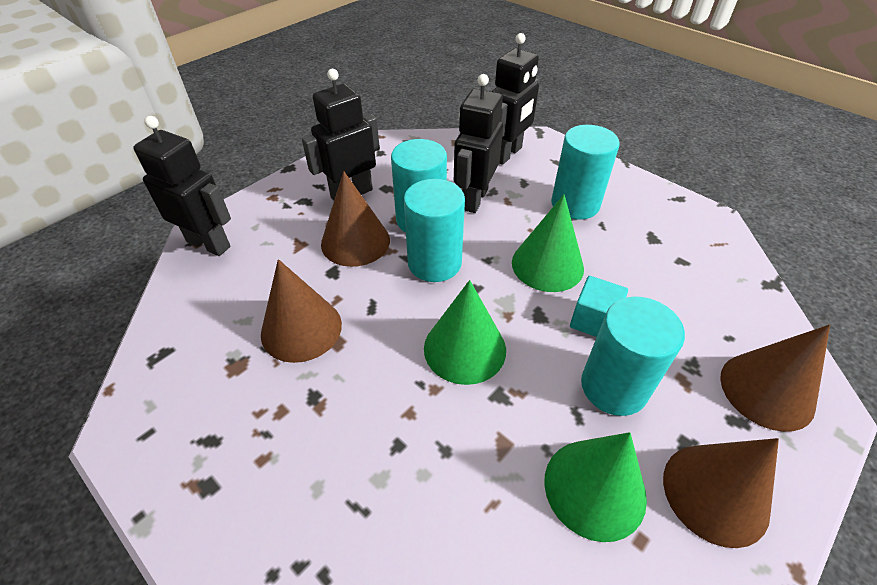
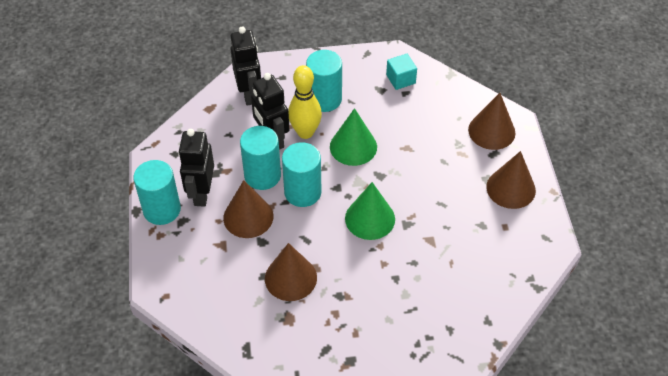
camera: 50 degrees left, 5 degrees up
(209, 244) = (173, 289): black robot -> none
(514, 216) = (305, 132): none -> yellow bowling pin
(593, 320) = (403, 157): turquoise cube -> turquoise cube (400, 79)
(594, 488) = (475, 224): green cone -> none
(614, 387) = (441, 180): turquoise cylinder -> turquoise cylinder (162, 210)

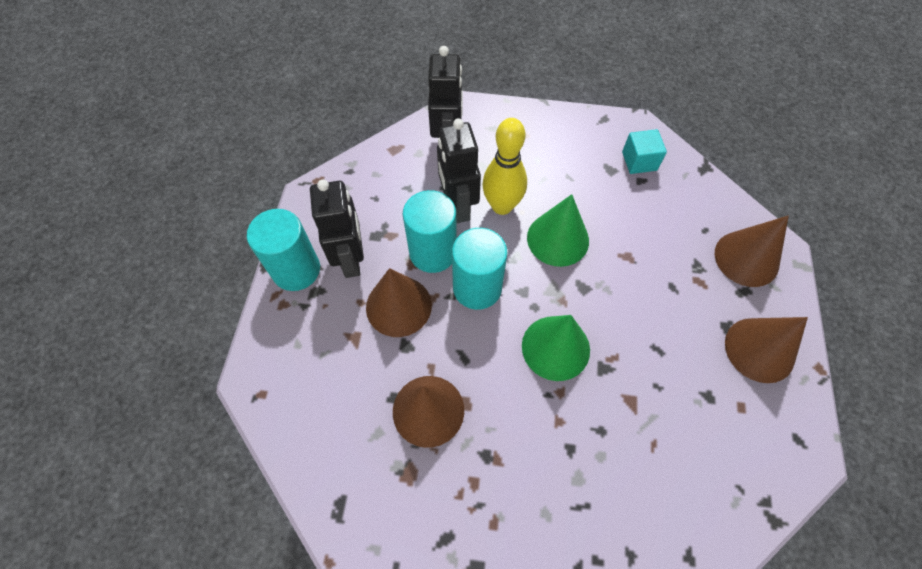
camera: 15 degrees right, 10 degrees up
(201, 193) = (351, 259): black robot -> black robot turned 150 degrees clockwise
(324, 99) = (537, 167): turquoise cylinder -> none

